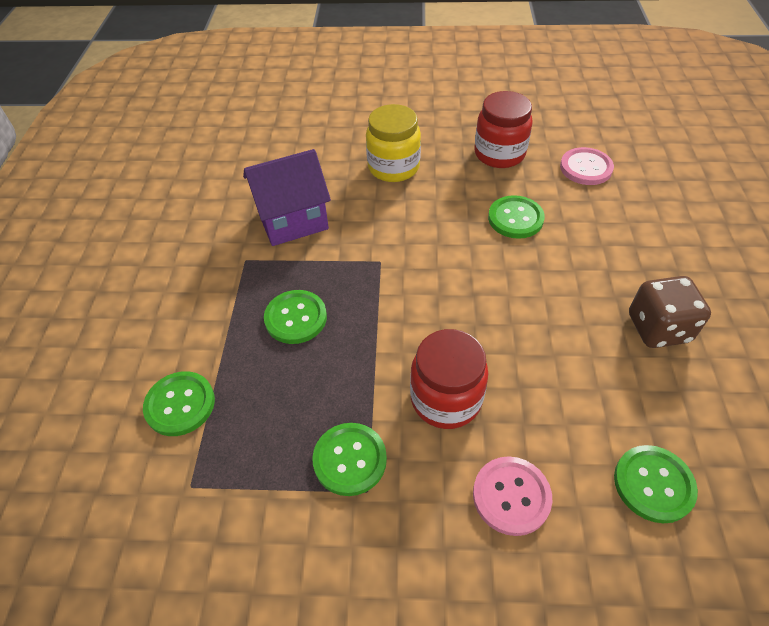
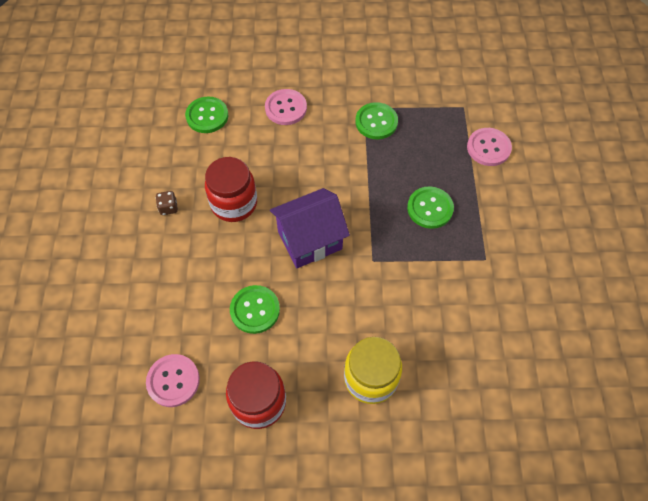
camera: 175 degrees right, 10 degrees up
(180, 404) = (488, 148): green button -> pink button
(293, 220) = (457, 303): purple house -> purple house (310, 240)
(446, 399) = (320, 156): red jar -> red jar (234, 203)
(658, 328) = (168, 208): brown dice -> brown dice, size x0.48

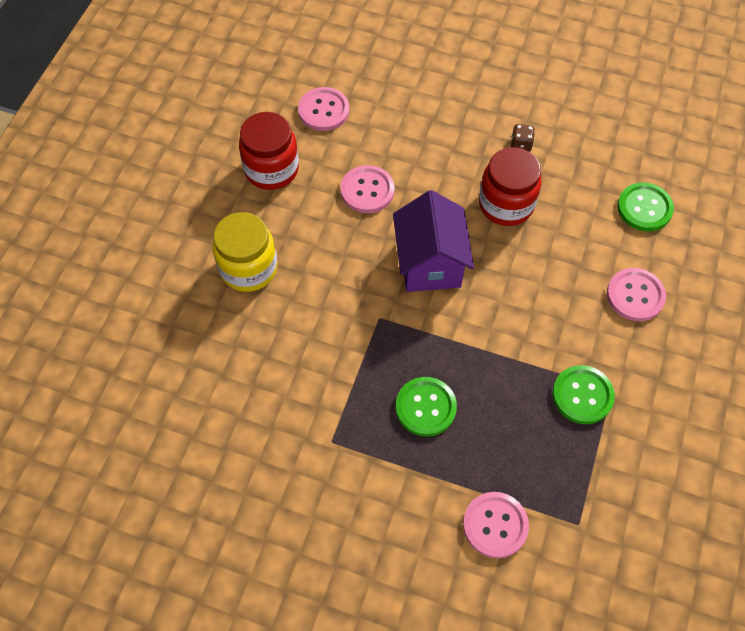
camera: 110 degrees right, 0 degrees up
(255, 310) = (367, 190): green button -> pink button

